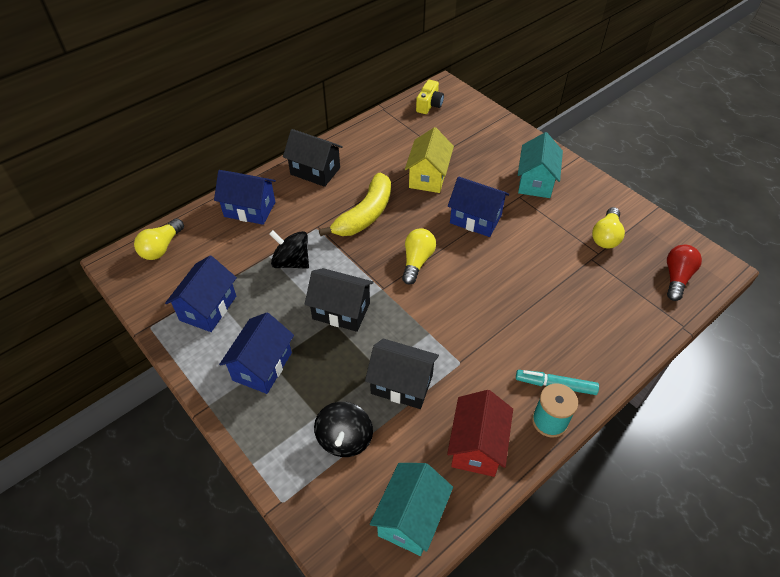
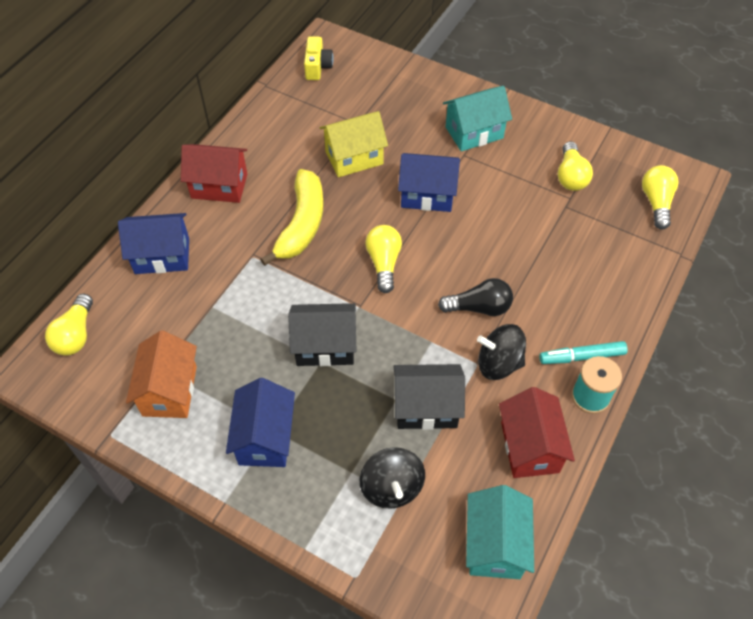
camera: 20 degrees left, 5 degrees up
(208, 308) = (169, 391): blue house -> orange house
(291, 262) = (242, 306): black spinning top -> black spinning top (498, 363)
(315, 171) = (219, 186): black house -> red house
(428, 177) = (354, 158): yellow house -> yellow house turned 75 degrees clockwise
(481, 318) = (479, 307): none -> black light bulb
(535, 182) = (474, 132): turquoise house -> turquoise house turned 75 degrees clockwise
(676, 277) = (656, 202): red light bulb -> yellow light bulb

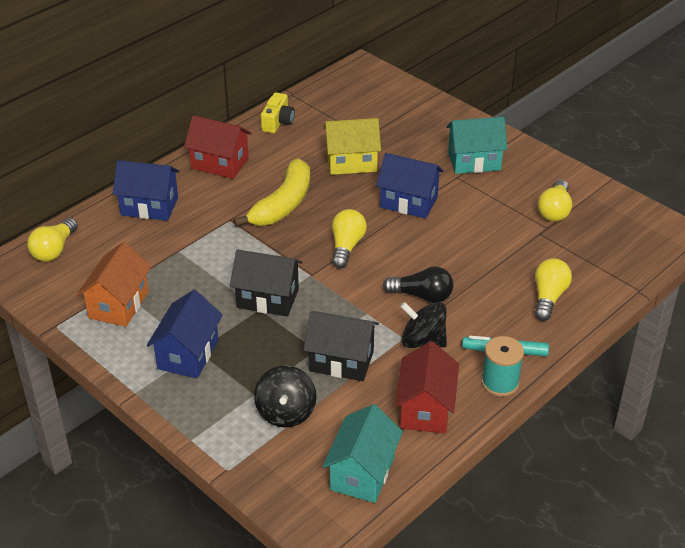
camera: 15 degrees right, 15 degrees down
(317, 67) = (346, 87): yellow camera -> yellow camera (278, 122)
(656, 202) = (632, 245): yellow light bulb -> yellow light bulb (548, 297)

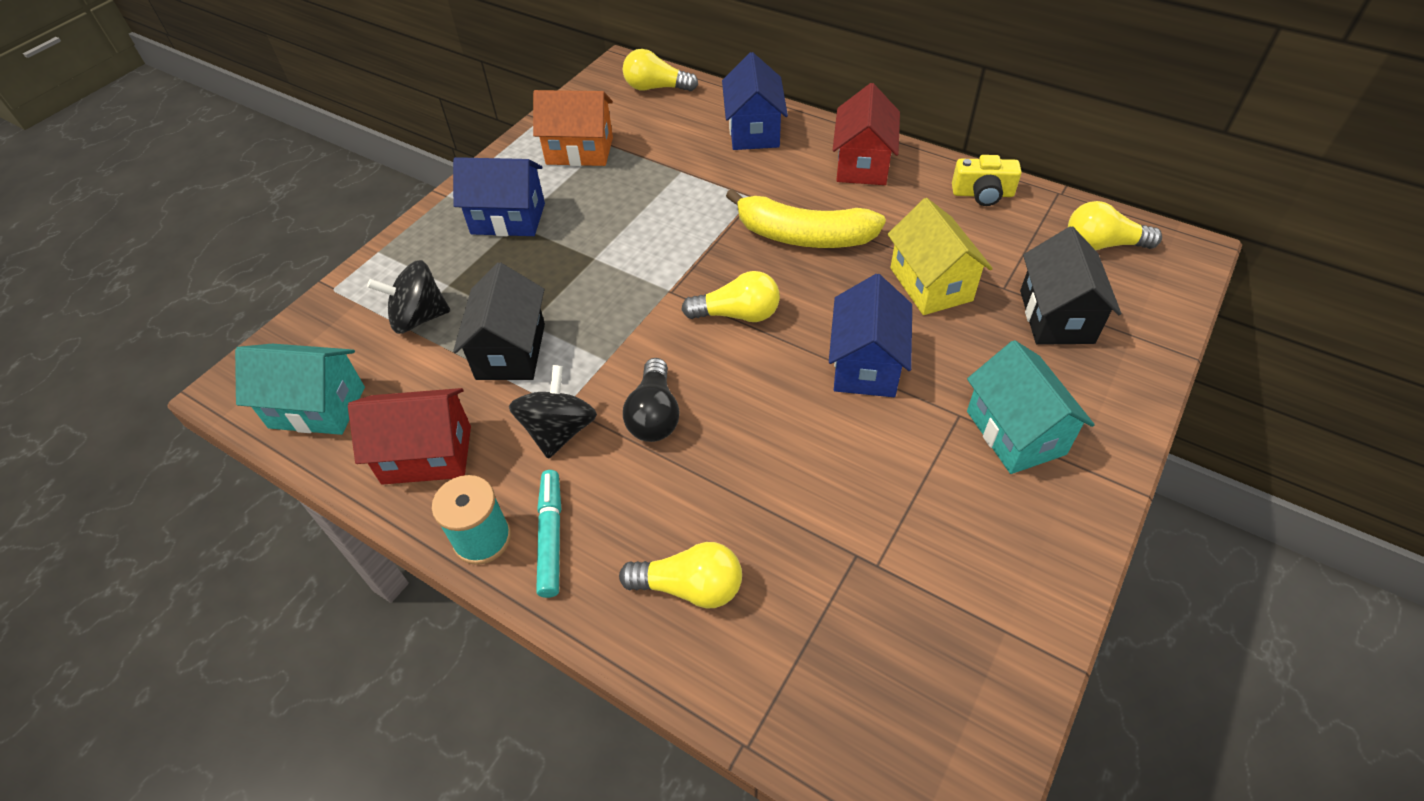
camera: 80 degrees right, 10 degrees up
(267, 298) = (615, 261): black house -> black house (1056, 316)
(554, 210) = (931, 573): yellow light bulb -> yellow light bulb (1102, 244)

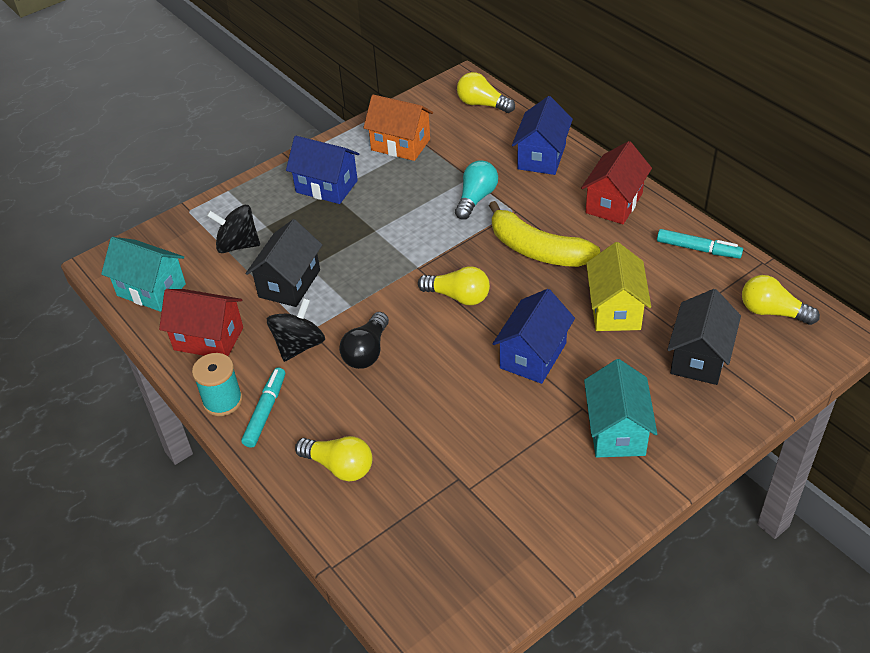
camera: 20 degrees right, 5 degrees down
(701, 193) = (476, 198): none -> turquoise light bulb
(982, 194) = (698, 249): yellow camera -> turquoise marker

